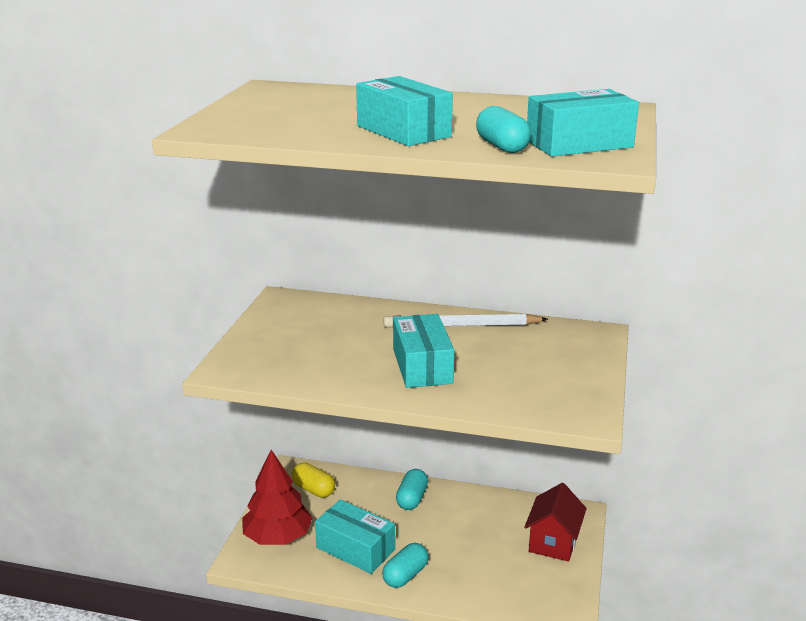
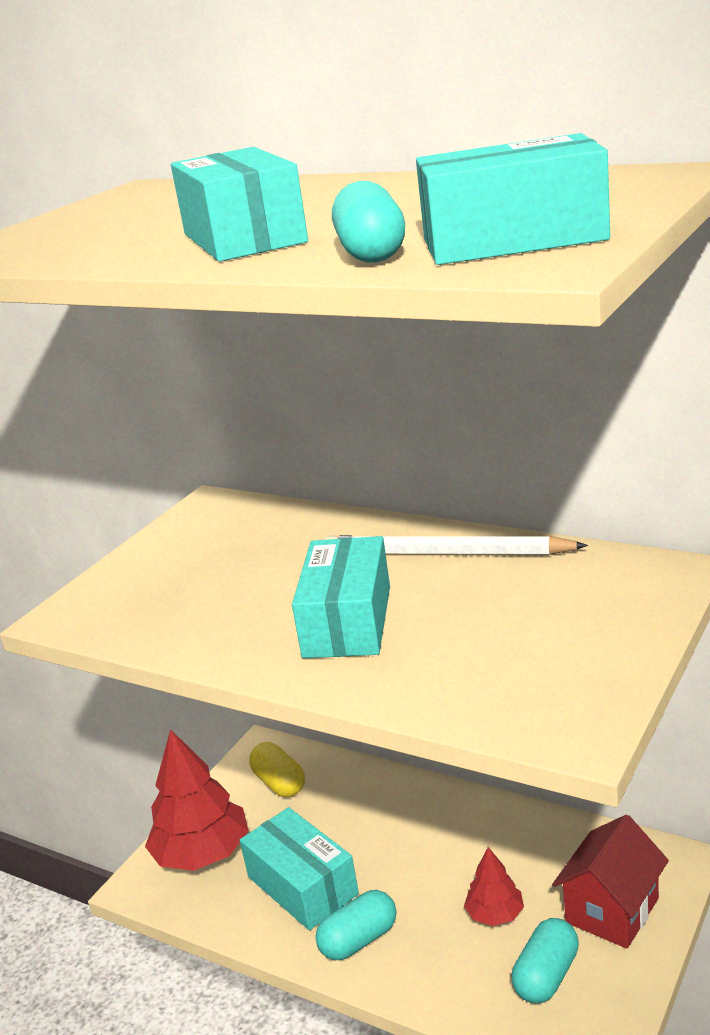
camera: 20 degrees right, 0 degrees up
(411, 499) = (413, 811): turquoise capsule -> turquoise capsule (546, 975)
(485, 552) = (495, 914): none -> red tree

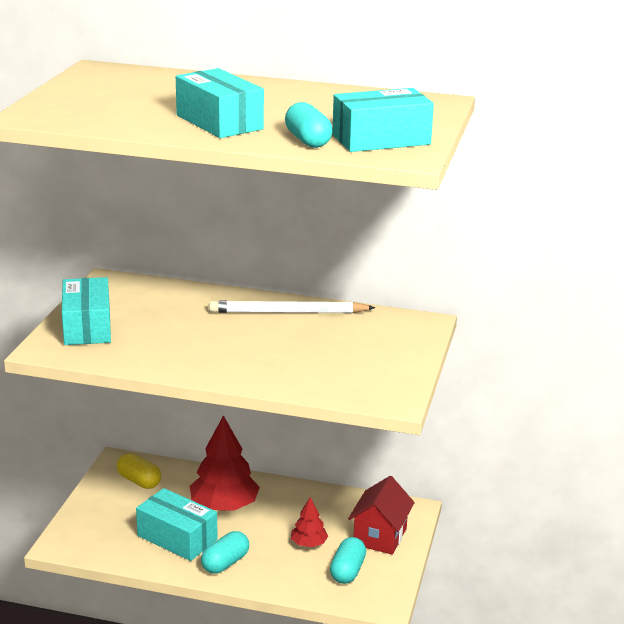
camera: 20 degrees left, 0 degrees up
(202, 853) = (98, 525): red tree -> red tree (224, 506)
(347, 621) = (241, 350): turquoise box -> turquoise box (87, 326)

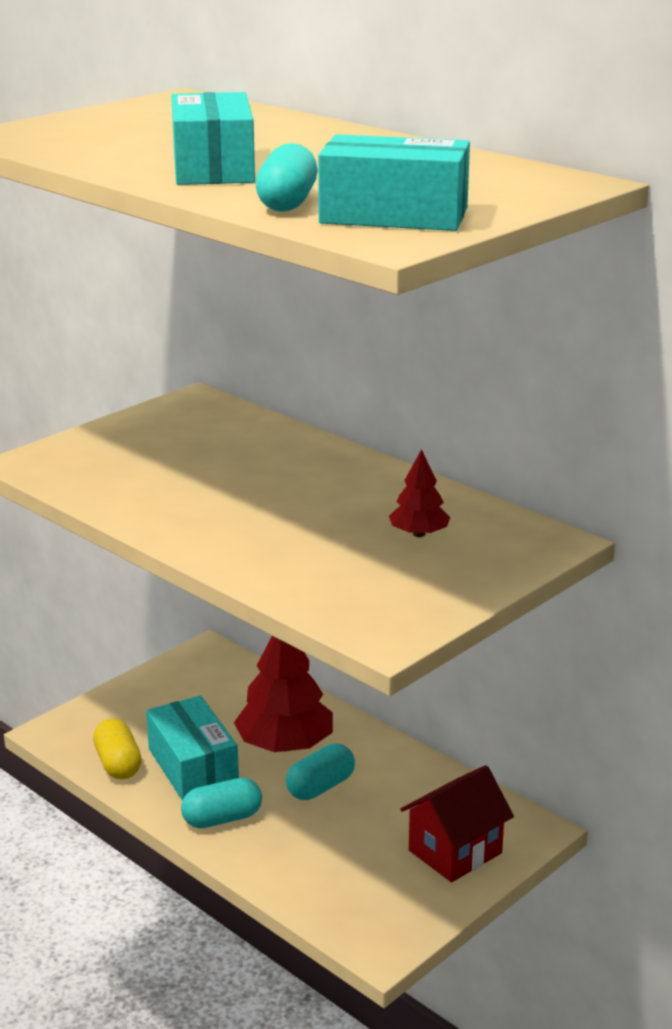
camera: 30 degrees right, 0 degrees up
(87, 326) = (106, 447): turquoise box -> none
(139, 481) = (210, 682): yellow capsule -> yellow capsule (118, 764)
(288, 312) = (374, 485): white pencil -> none
(309, 543) = (350, 829): red tree -> red tree (419, 534)
(347, 571) = (369, 884): turquoise capsule -> turquoise capsule (320, 787)

